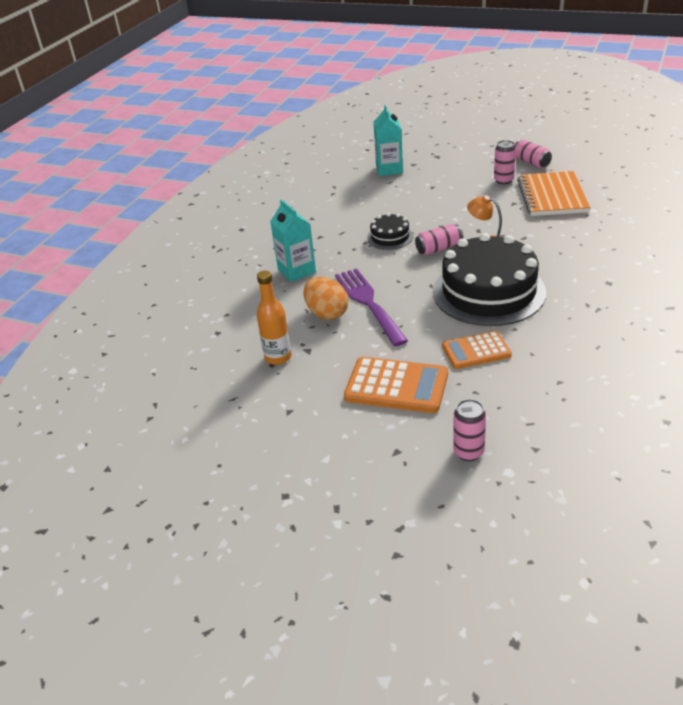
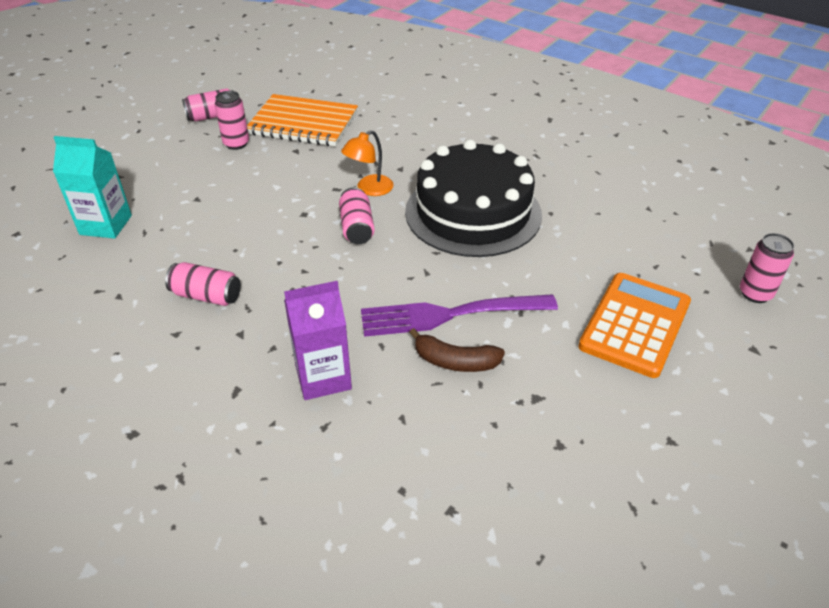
camera: 80 degrees left, 5 degrees up
(278, 357) = (545, 435): orange bottle -> none
(296, 271) = (323, 377): turquoise carton -> purple carton
(327, 313) = (455, 361): orange egg -> brown banana
(345, 217) = (206, 296): none -> pink can
(390, 237) = (297, 262): black cake -> none
(476, 351) = (583, 248): orange calculator -> none

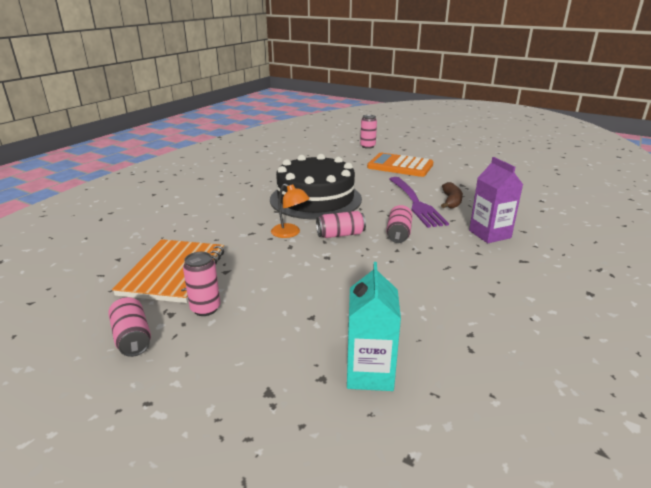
camera: 95 degrees left, 15 degrees down
(206, 296) = (444, 287): pink can -> pink can (398, 233)

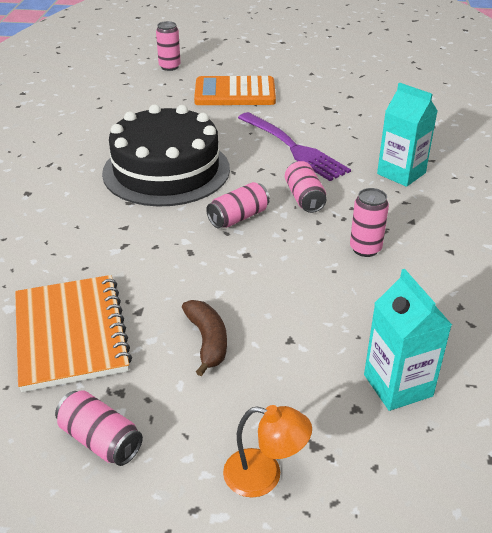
camera: 25 degrees left, 10 degrees up
(205, 309) = (158, 370): pink can -> pink can (365, 249)
(290, 233) = (175, 232): orange lamp -> orange lamp (264, 475)
(451, 201) = (331, 135): brown banana -> brown banana (207, 341)
(489, 234) = (401, 173): purple carton -> turquoise carton

